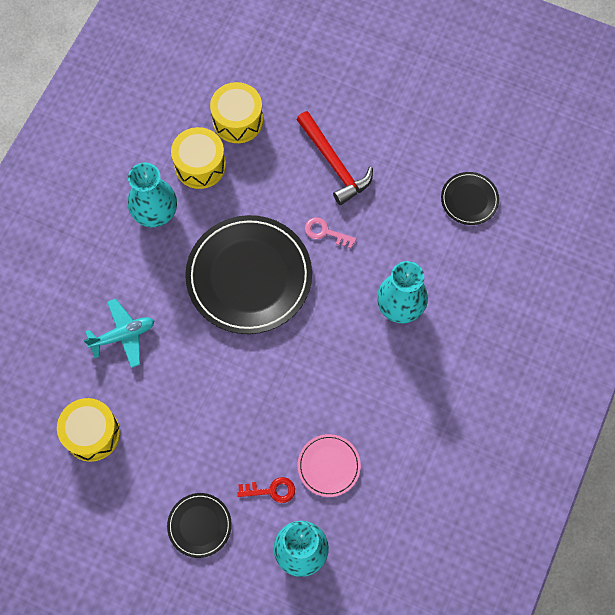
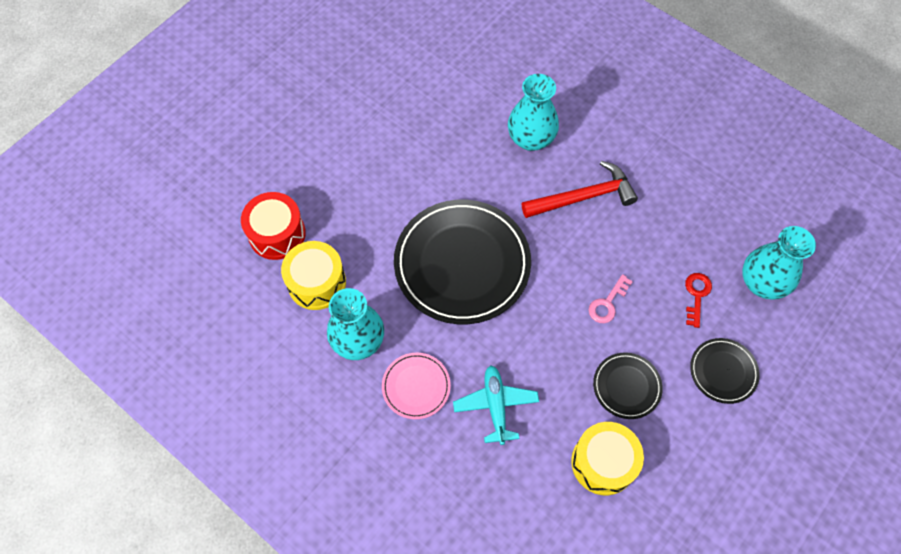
camera: 75 degrees left, 5 degrees down
(238, 120) = (277, 234): yellow drum -> red drum
(325, 232) = (434, 183): pink key -> pink key (607, 303)
(328, 466) = (680, 238): pink plate -> pink plate (416, 386)
(334, 164) = (361, 157): red hammer -> red hammer (583, 197)
(469, 200) = (438, 57): black plate -> black plate (626, 386)

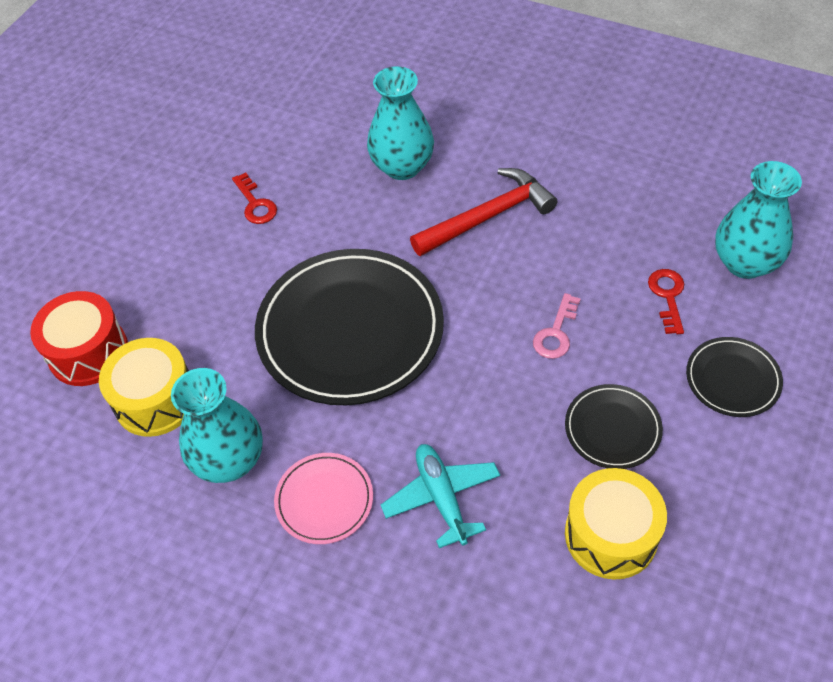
camera: 10 degrees left, 10 degrees down
(416, 144) = (255, 204): none -> red key

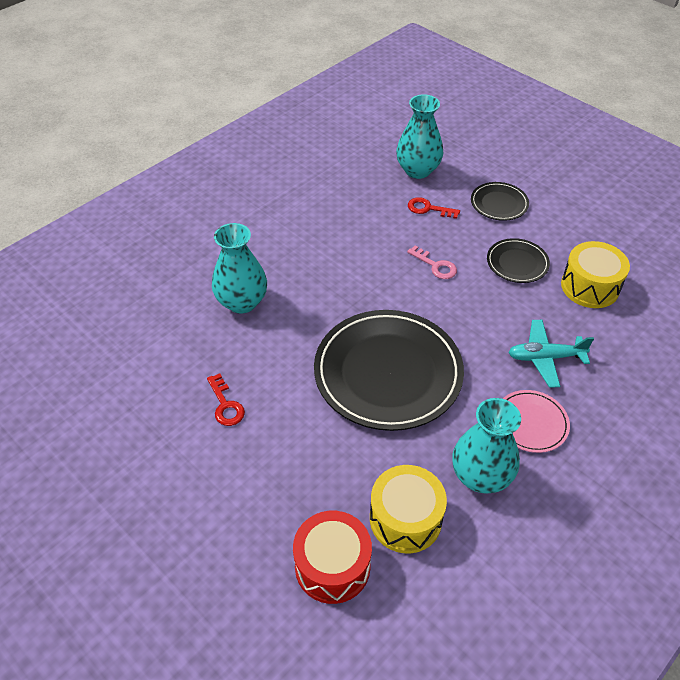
camera: 75 degrees left, 5 degrees down
(255, 204) = (225, 405): red key -> red key turned 75 degrees clockwise
(488, 216) = (319, 269): red hammer -> none

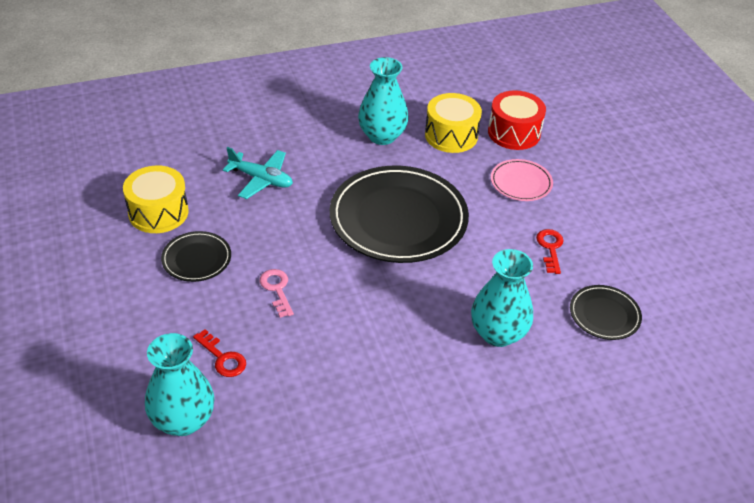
camera: 155 degrees left, 5 degrees down
(499, 203) = (140, 329): black plate -> black plate (604, 315)
(531, 423) = (318, 148): pink plate -> pink plate (521, 183)

